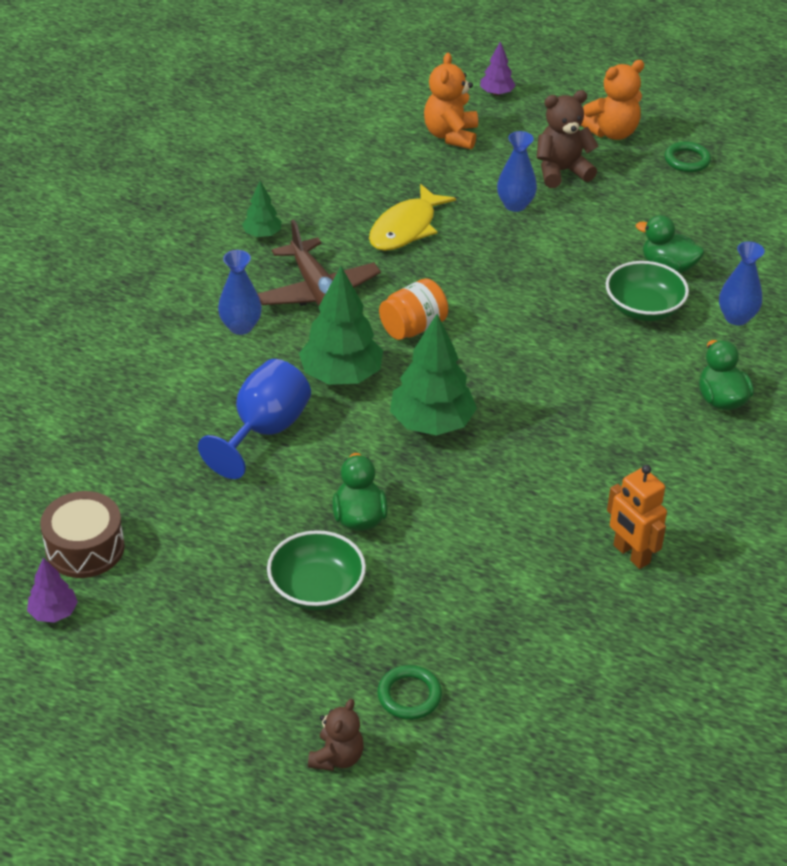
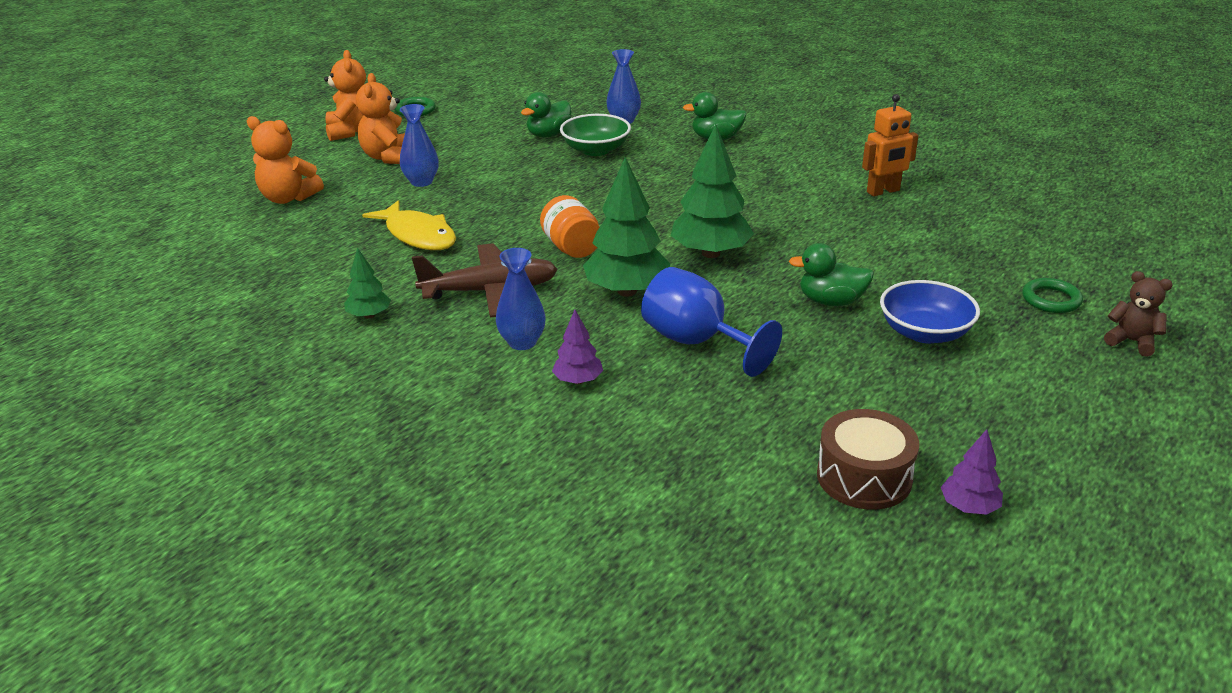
camera: 75 degrees left, 10 degrees down
(316, 588) = (924, 332): green bowl -> blue bowl
(496, 93) = (241, 170): purple tree -> purple tree (578, 380)
(561, 171) = (389, 157): brown teddy bear -> orange teddy bear

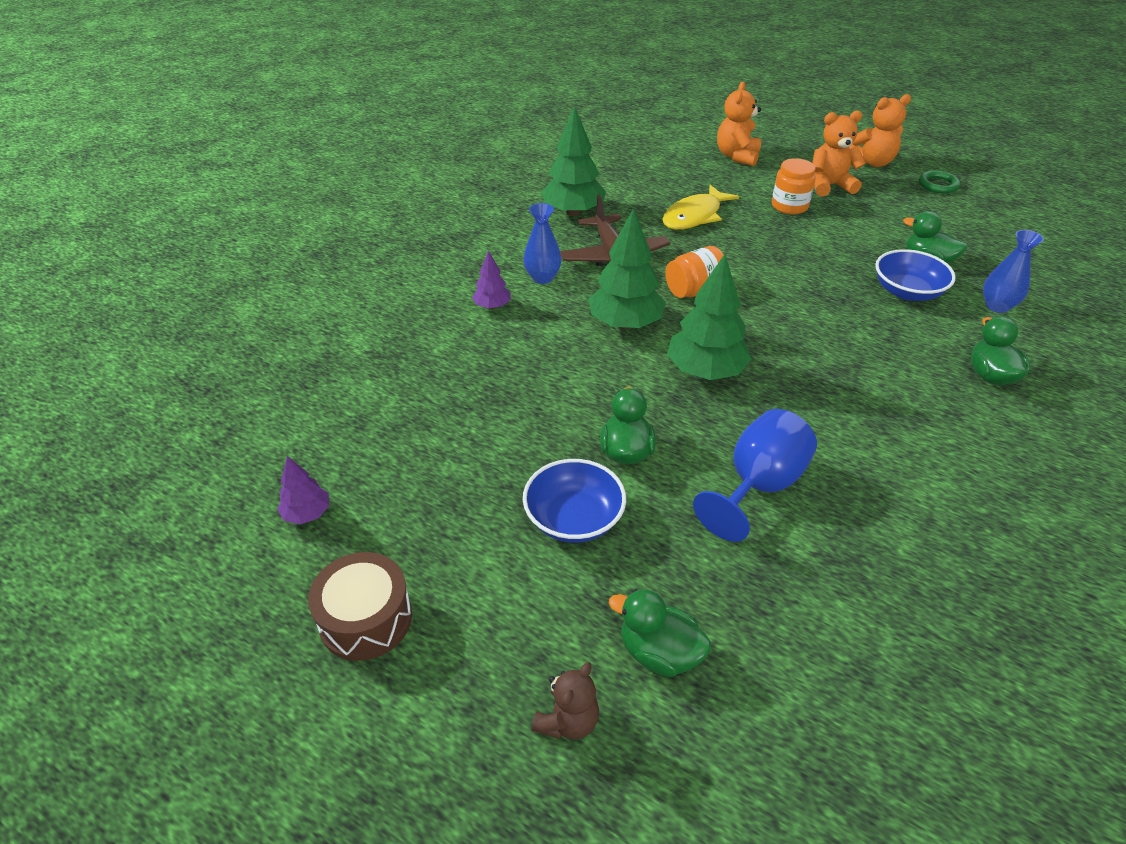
camera: 85 degrees right, 10 degrees up
(369, 315) = (573, 212): green tree -> green tree, size x1.93
(421, 182) = (789, 206): blue vase -> orange jar
(596, 150) = (907, 292): green bowl -> blue bowl
(696, 342) = (547, 363): blue goblet -> blue goblet (758, 486)
(864, 477) = (356, 453): brown drum -> brown drum (366, 619)
(883, 191) = (908, 519): orange robot -> none
(1051, 299) = (659, 653): green ring -> green duck

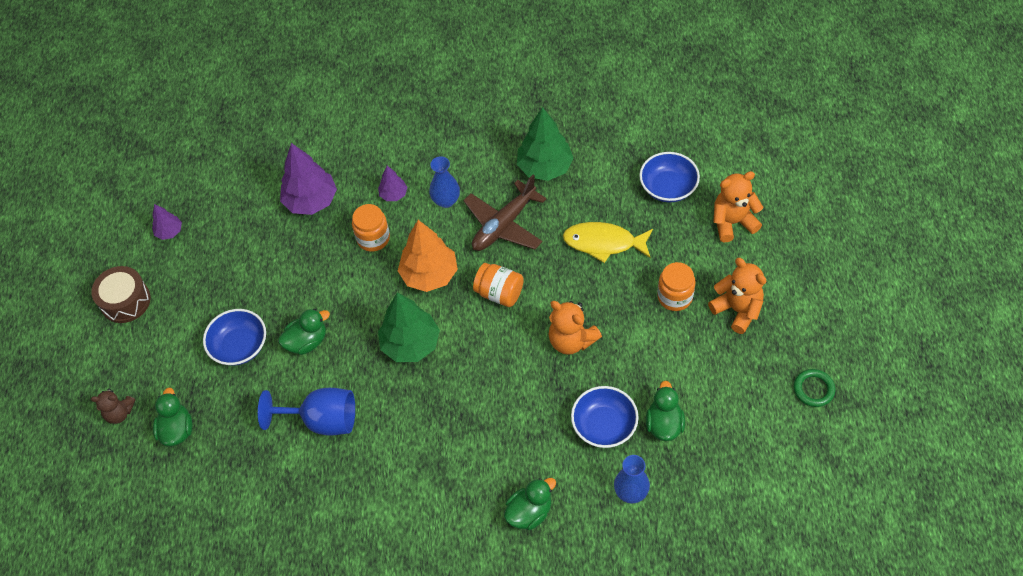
camera: 60 degrees right, 15 degrees up
(425, 366) = (311, 201): none -> purple tree
(533, 342) = (373, 238): none -> orange jar
(625, 323) = (429, 275): green tree -> orange tree
(669, 168) = (668, 187): none -> blue bowl
(871, 162) = (813, 323): orange teddy bear -> orange teddy bear (571, 340)

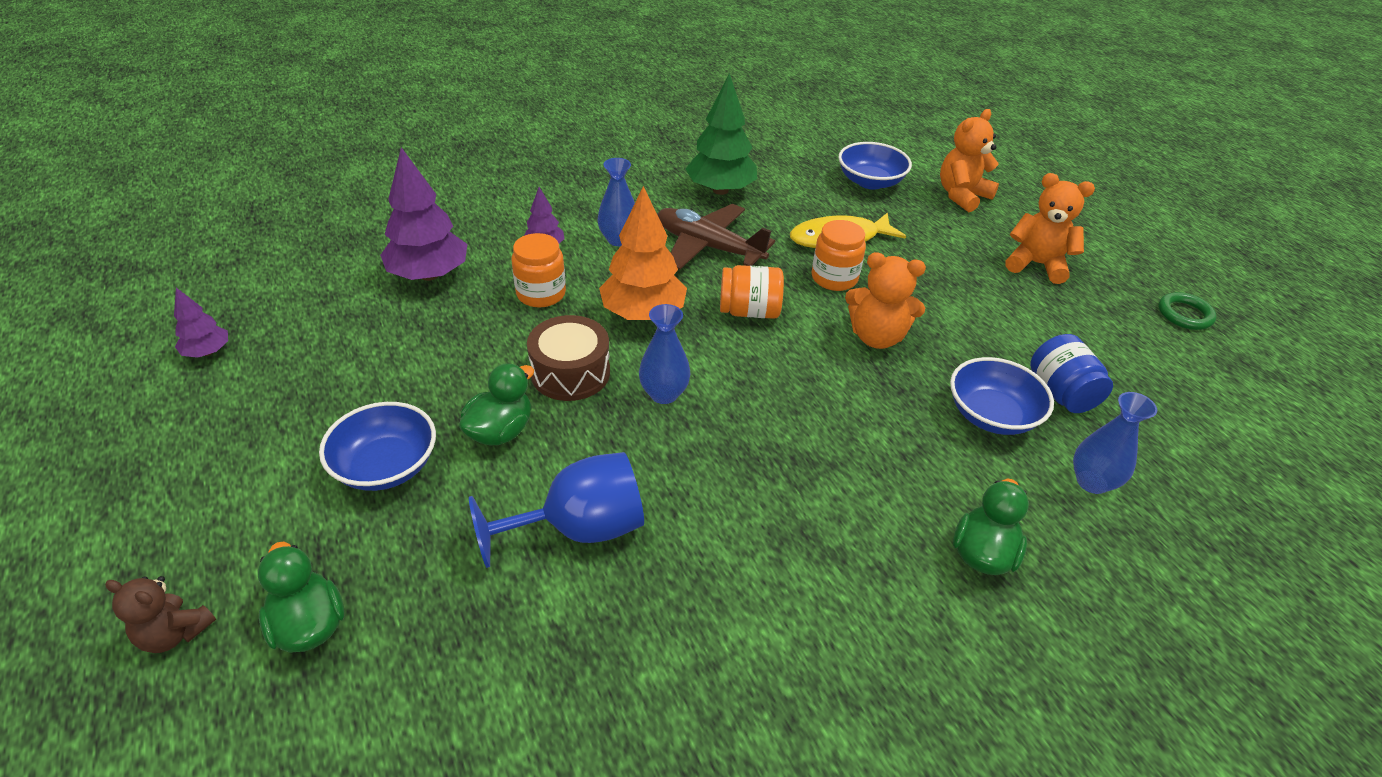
camera: 30 degrees left, 15 degrees down
(119, 413) = (175, 633): brown teddy bear -> brown teddy bear turned 45 degrees clockwise
(125, 301) = (146, 457): brown drum -> brown drum (570, 373)
(410, 344) = (664, 394): green tree -> blue vase
(504, 225) = (708, 247): brown plane -> brown plane turned 105 degrees clockwise
(664, 424) = (1061, 393): green duck -> blue jar
(674, 297) = (960, 268): orange jar -> orange jar (834, 278)

